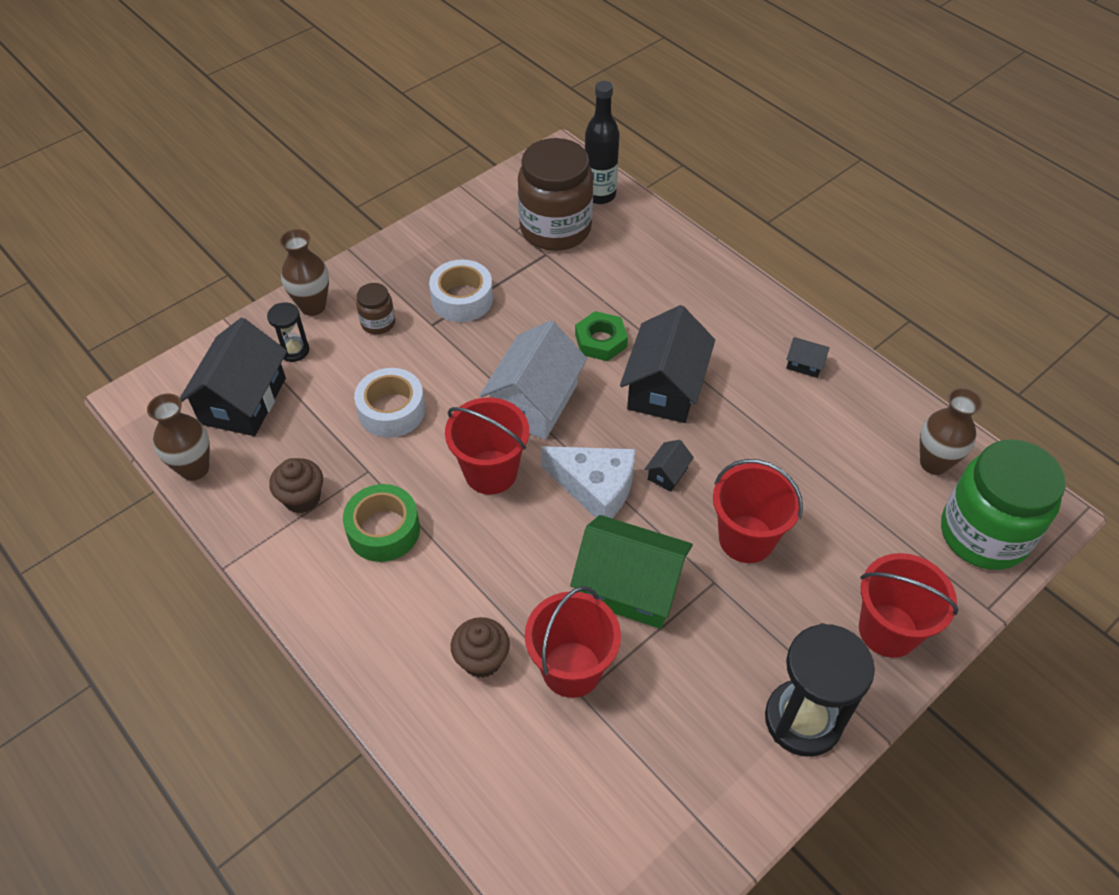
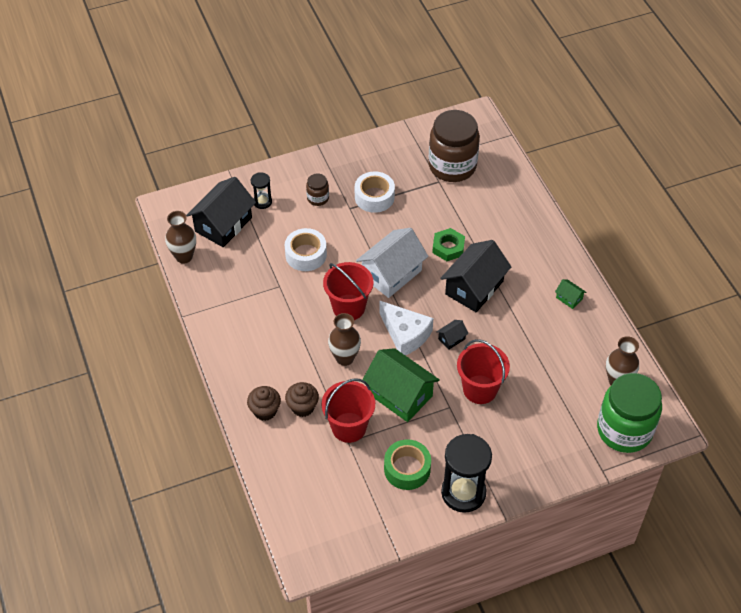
camera: 20 degrees right, 0 degrees up
(302, 498) = (237, 291): brown cupcake -> brown cupcake (265, 411)
(313, 306) = (283, 177): brown vase -> brown vase (345, 358)
(383, 530) = (276, 322): green tape -> green tape (407, 469)
(599, 195) = (491, 150): black bottle -> none
(805, 364) = (569, 298): black house -> green house
(888, 630) = (536, 463): red bucket -> none

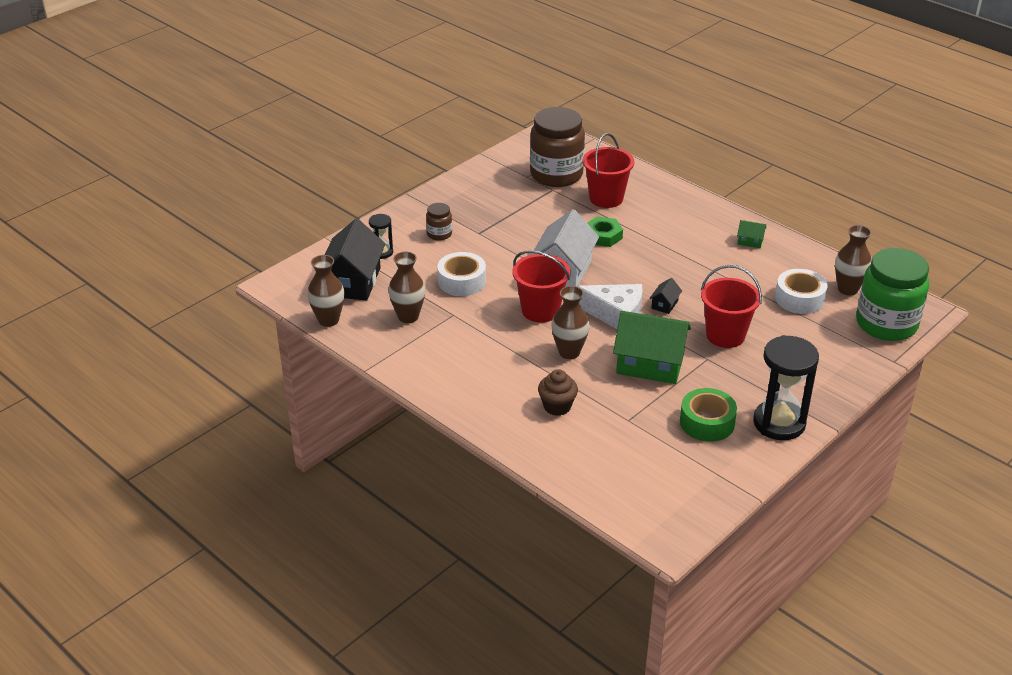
camera: 25 degrees left, 15 degrees down
(244, 275) = (408, 317): none -> brown vase
(265, 411) = (519, 422): brown cupcake -> none
(349, 427) = (619, 407): red bucket -> red bucket (606, 198)
(374, 197) = (497, 218): white tape -> white tape (799, 299)
(474, 288) = (654, 259): black house -> none

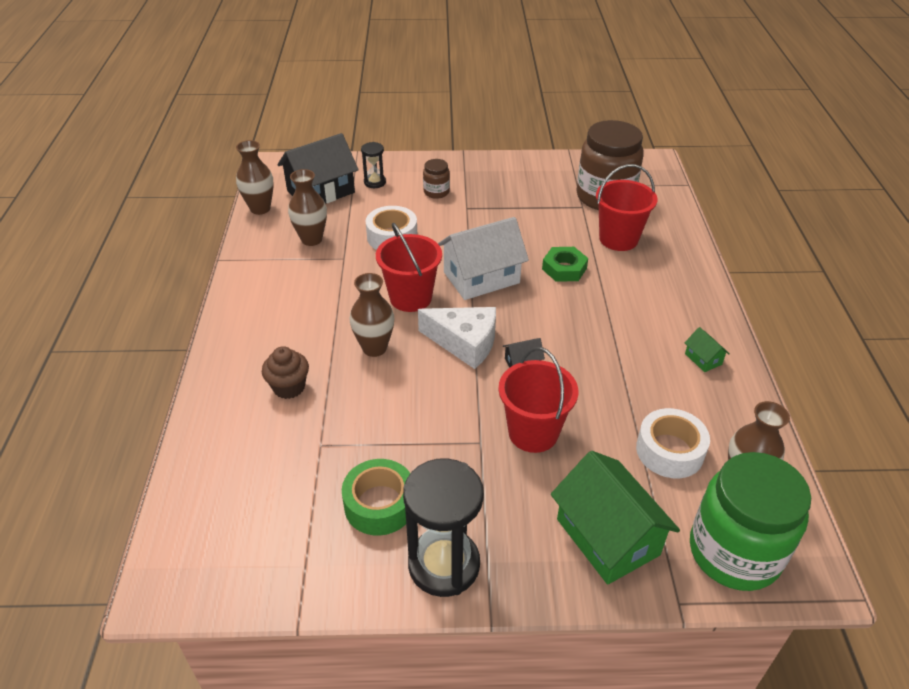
camera: 45 degrees right, 5 degrees up
(616, 315) = (464, 343): white cheese -> white cheese turned 45 degrees counterclockwise
(650, 364) = (421, 408): green house -> green house (607, 537)

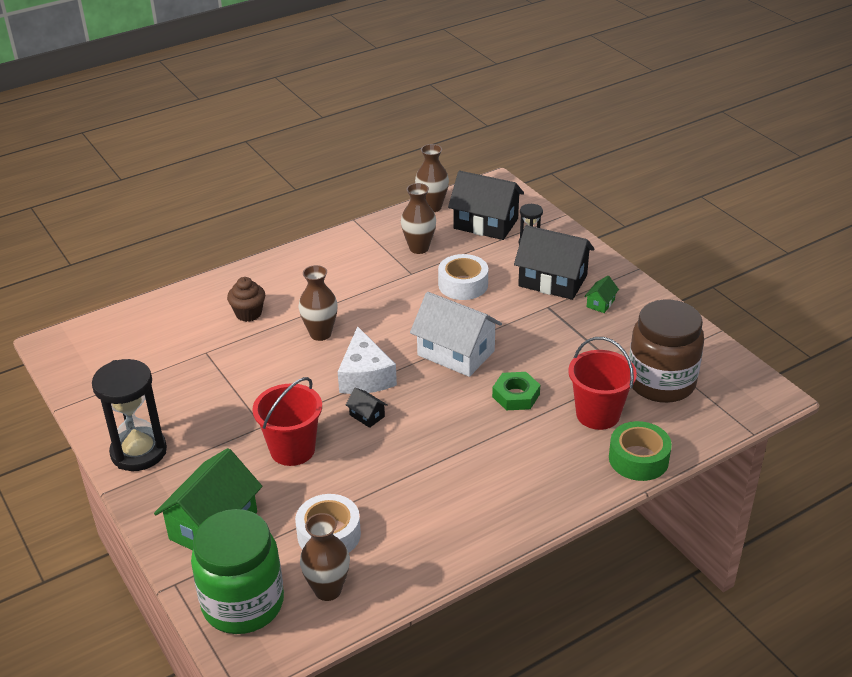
camera: 60 degrees right, 5 degrees down
(379, 504) = (171, 401): green tape -> green tape (638, 459)
(410, 298) = (394, 327): red bucket -> none
(436, 192) = (552, 281): brown jar -> black house
(703, 359) = (465, 524): green house -> green house (600, 303)

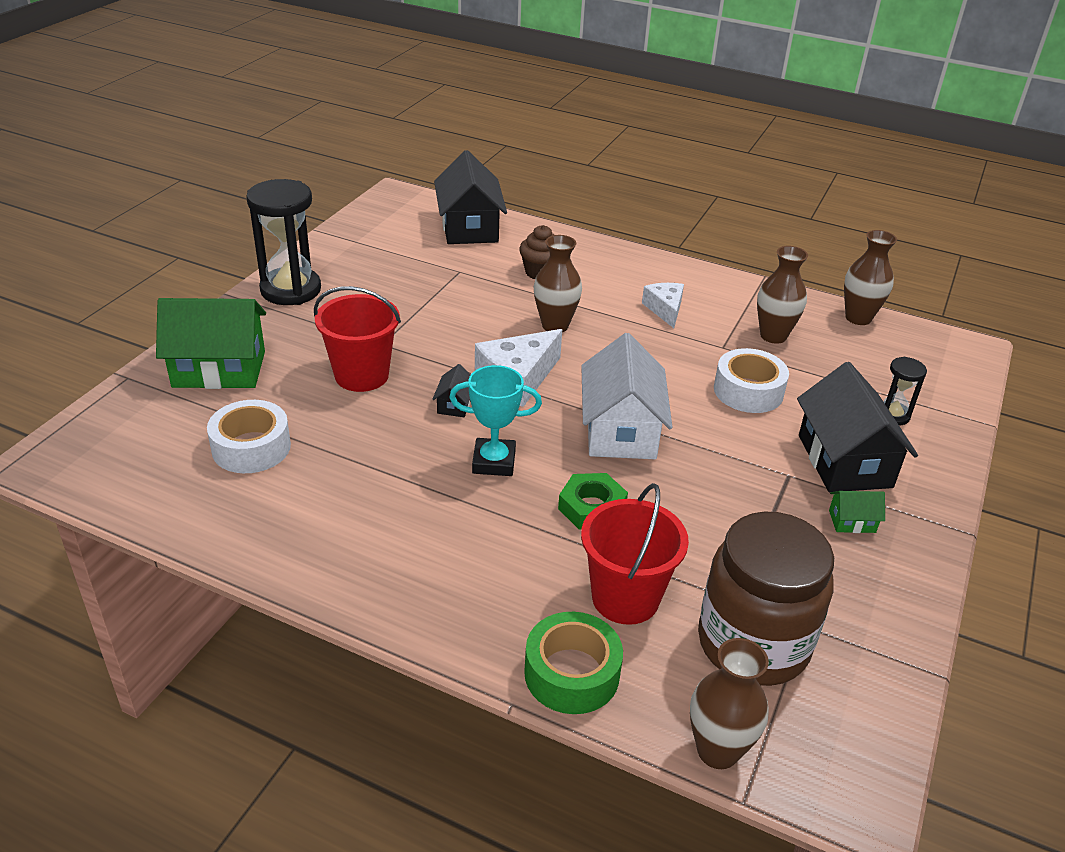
camera: 55 degrees right, 0 degrees up
(243, 603) = (121, 428): green jar -> none
(328, 590) = (168, 478): brown vase -> brown vase (717, 751)
(349, 278) = (665, 309): none -> white cheese
(441, 420) = (494, 462): none -> turquoise trophy
(485, 223) = (883, 367): black house -> black house (469, 227)

